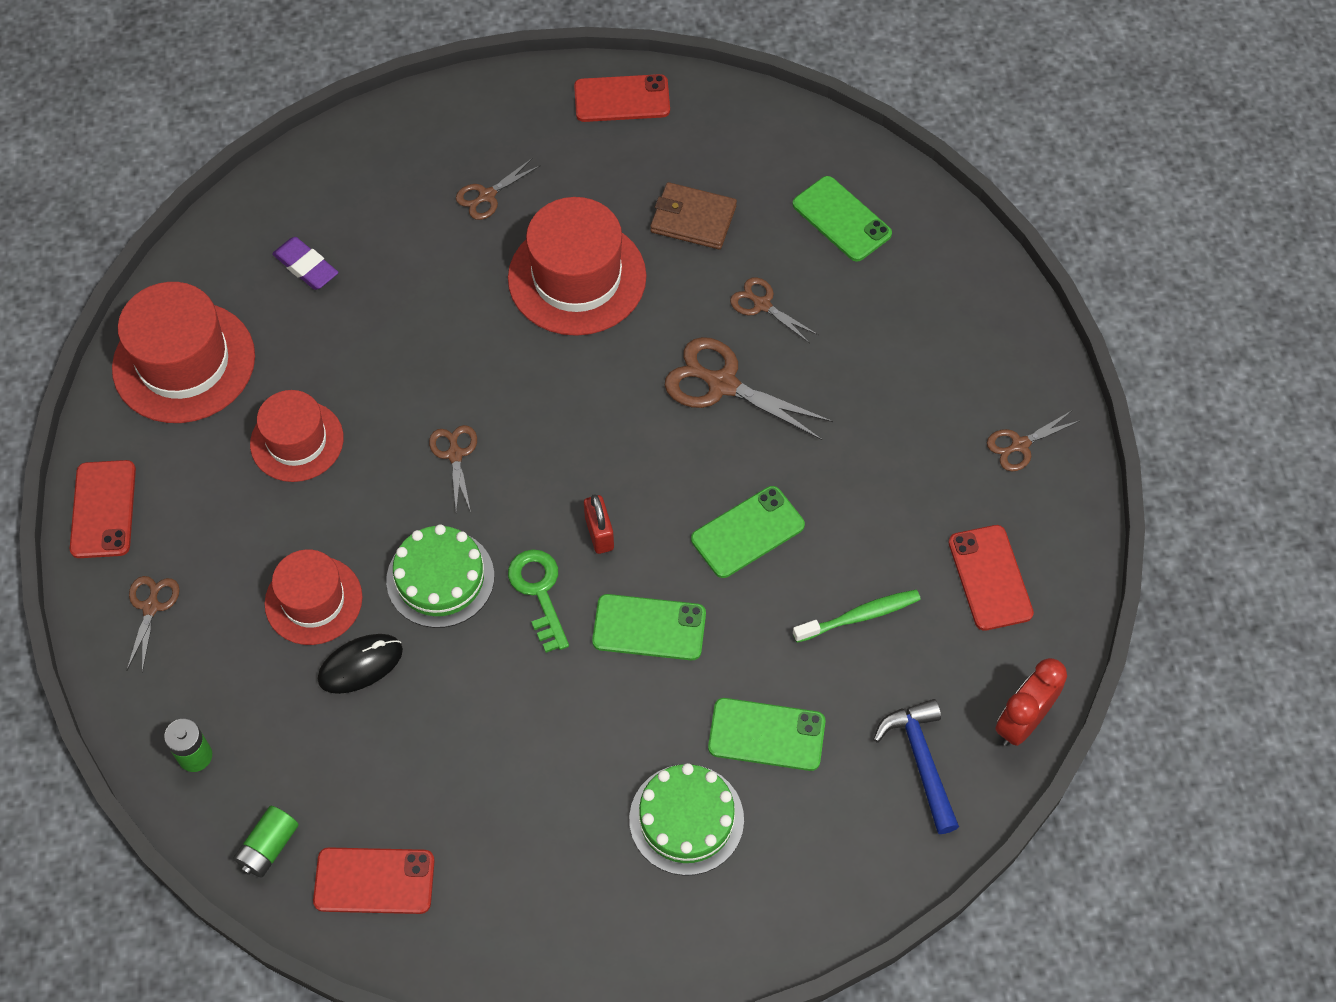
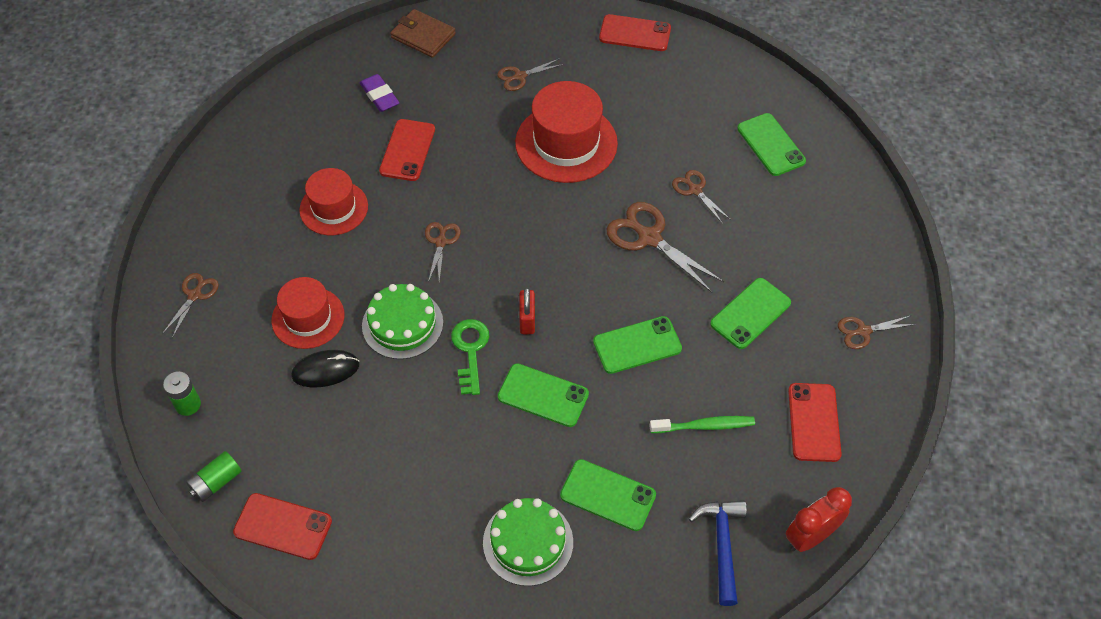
camera: 15 degrees right, 5 degrees down
(103, 509) = (186, 223): red phone -> red phone (407, 150)
(184, 362) = (275, 139): red hat -> none
(693, 219) = (662, 122): brown wallet -> brown wallet (423, 36)
(876, 455) = (750, 313): none -> green phone

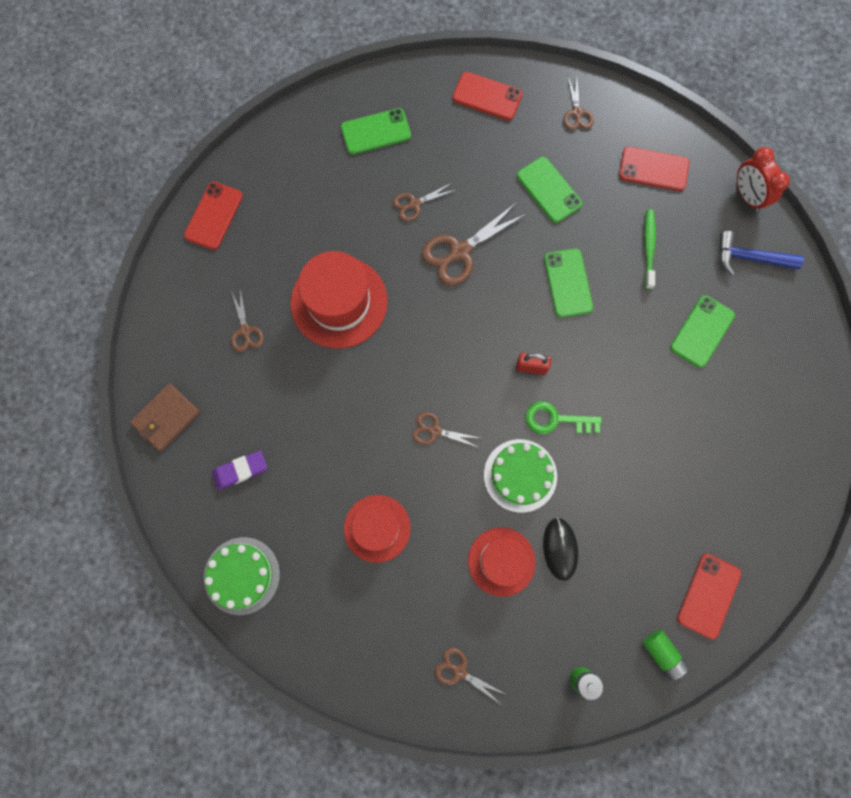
camera: 80 degrees left, 20 degrees up
(407, 150) = (318, 450): red phone -> red phone (487, 96)
(528, 542) = (737, 398): green cake -> green cake (242, 575)
(543, 395) = (607, 366): green phone -> none

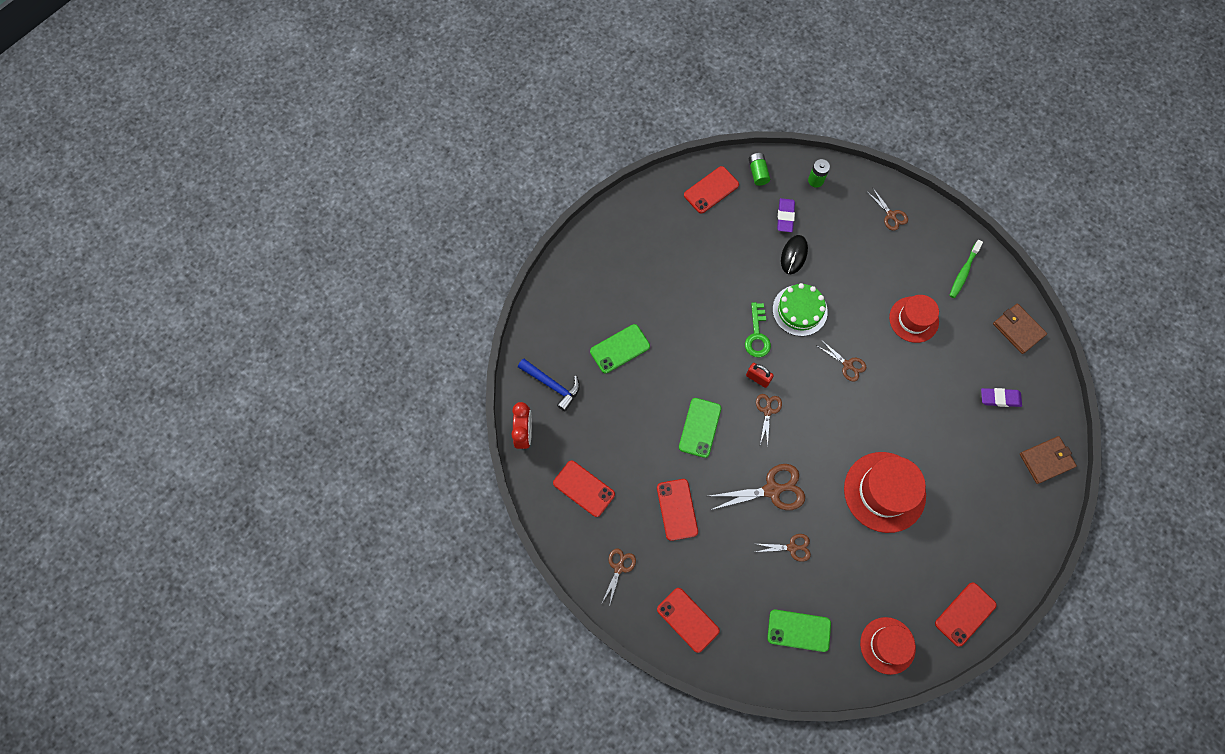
camera: 155 degrees left, 5 degrees down
(242, 575) = (1018, 329): green cake -> brown wallet
(245, 331) = (966, 501): brown scissors -> brown scissors (767, 411)
(501, 561) = (836, 264): red hat -> red hat (887, 645)
(549, 190) = (677, 509): green phone -> red phone
(556, 419) = (757, 335): green key -> green key turned 60 degrees clockwise
(595, 601) = (785, 216): none -> purple eraser
(648, 247) = (623, 427): green toothbrush -> green toothbrush (963, 272)

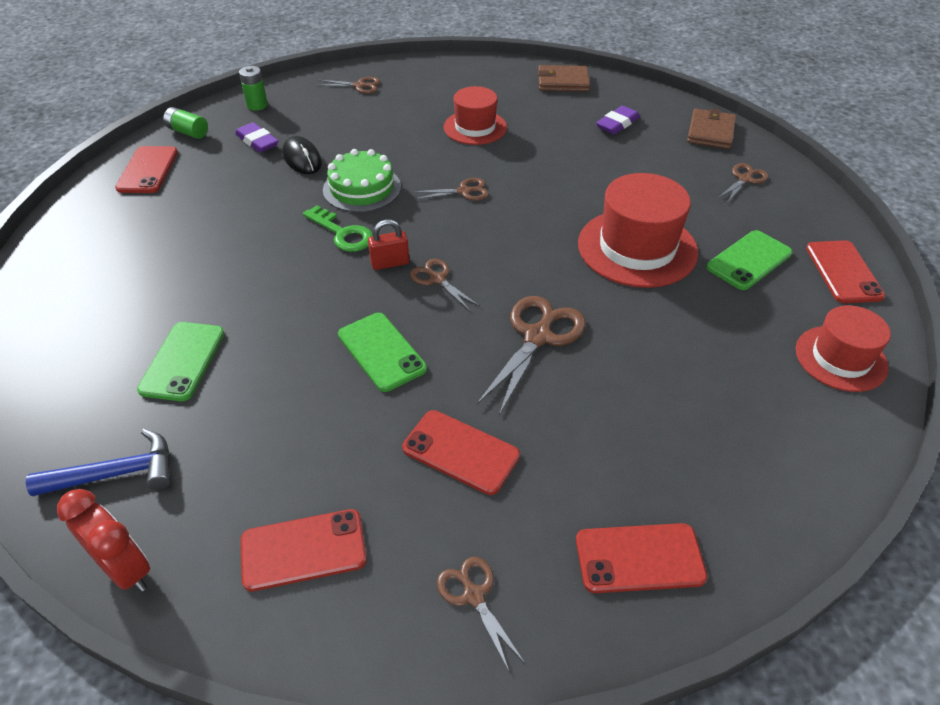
camera: 50 degrees left, 25 degrees down
(792, 547) = (632, 366): brown scissors -> brown scissors (744, 179)
(799, 630) = (757, 433): green phone -> green phone (749, 260)
(963, 272) = (470, 79): green toothbrush -> none

